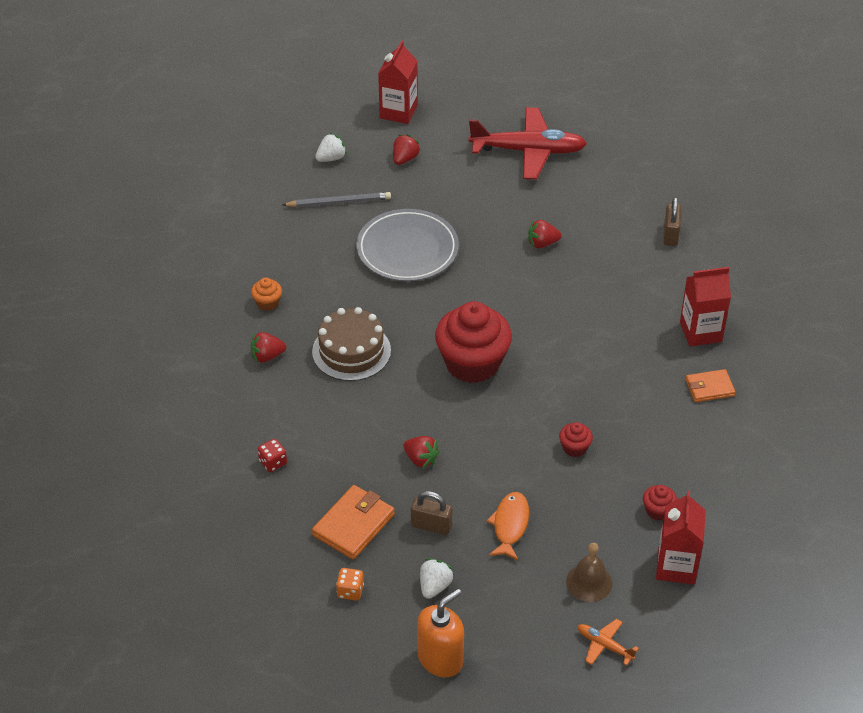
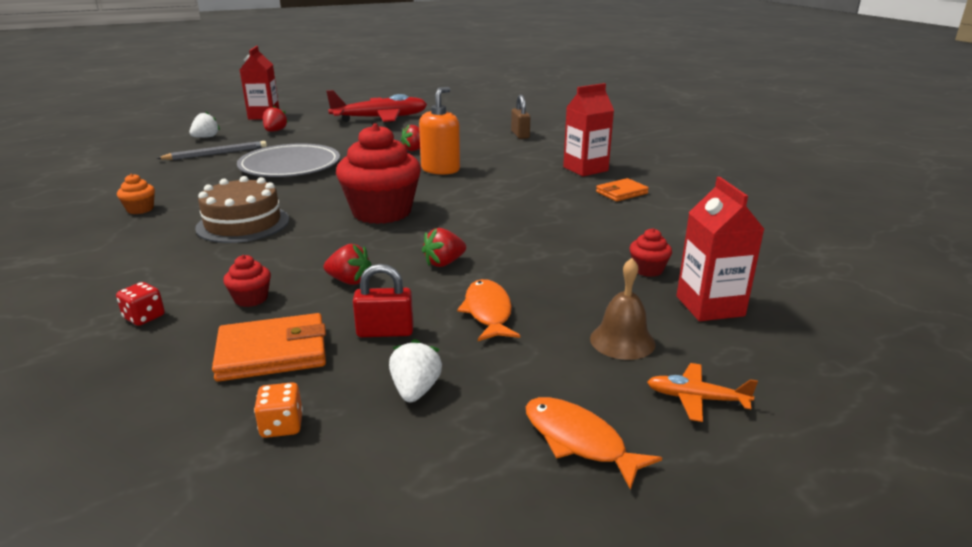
camera: 20 degrees left, 20 degrees down
(267, 356) = (138, 240): red strawberry -> red strawberry (444, 263)
(353, 525) = (272, 352): orange wallet -> orange wallet turned 60 degrees clockwise
(431, 526) = (385, 332): brown padlock -> red padlock
(440, 658) = (465, 479): orange soap dispenser -> orange soap dispenser (440, 169)
(514, 654) = (579, 441): none -> orange fish
(574, 448) = (523, 244): red cupcake -> red cupcake (251, 299)

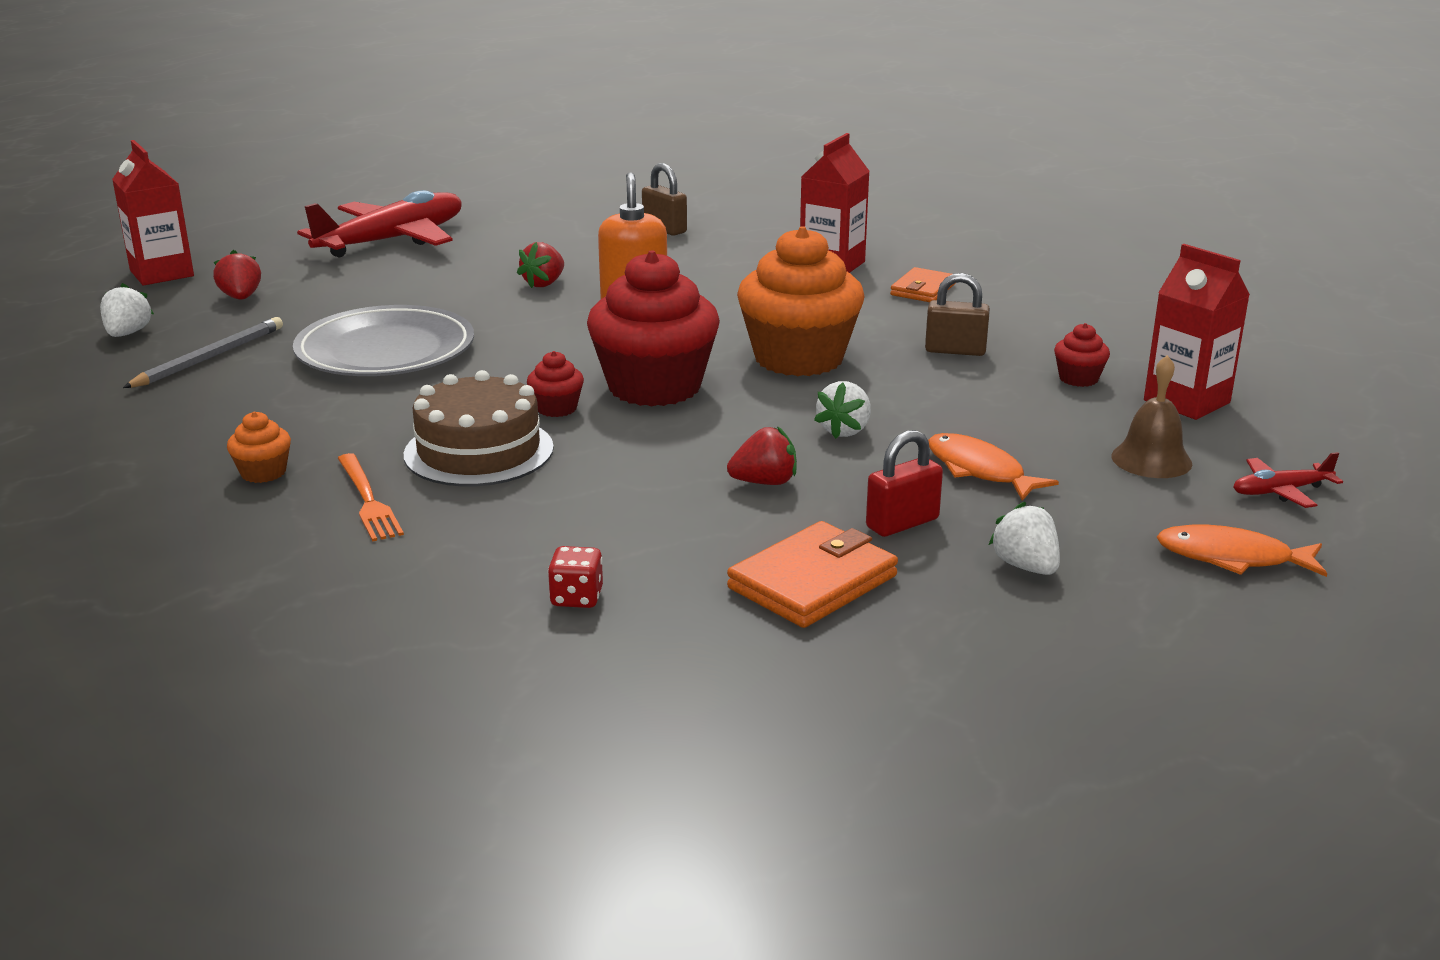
camera: 30 degrees left, 0 degrees up
(154, 234) = (368, 500): none -> orange fork
(251, 299) = (677, 537): red cupcake -> red cupcake (556, 408)
(282, 426) = (947, 640): orange dice -> none
(444, 263) = (844, 430): red strawberry -> white strawberry
(484, 215) = (799, 358): none -> orange cupcake
(588, 232) = (955, 350): none -> brown padlock
(696, 399) = (1281, 491): orange plane -> red plane

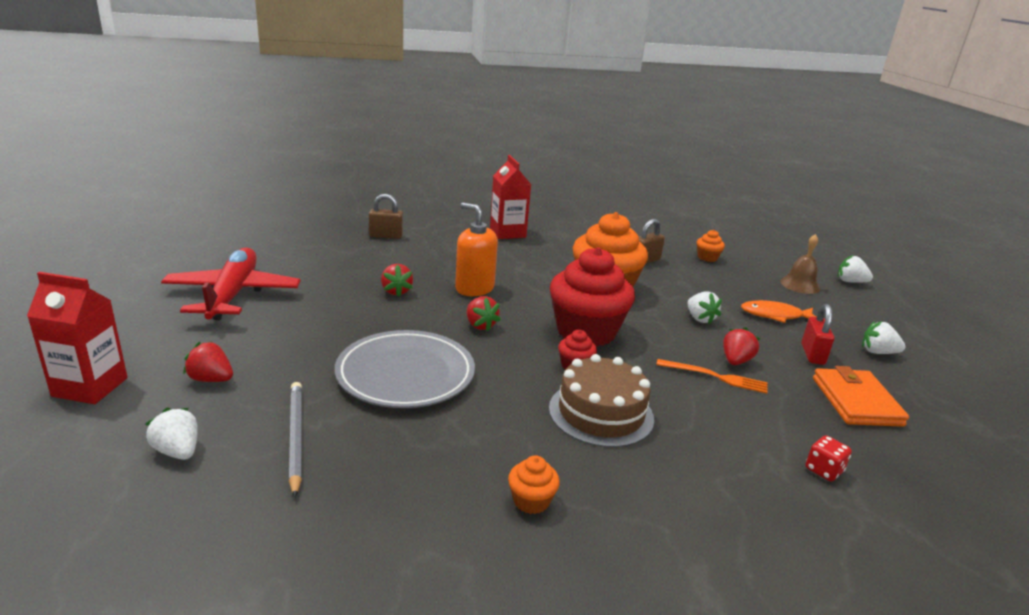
camera: 50 degrees left, 0 degrees up
(368, 500) = (624, 480): orange fork -> orange fork (715, 377)
(552, 340) = (480, 325): none -> red strawberry
(923, 289) = (569, 234): orange wallet -> none
(1078, 379) = (707, 257): red cupcake -> orange cupcake
(1186, 401) = (753, 254): red carton -> none
(1232, 558) = (900, 316): orange fish -> none
(1281, 491) = (850, 281): red plane -> white strawberry

